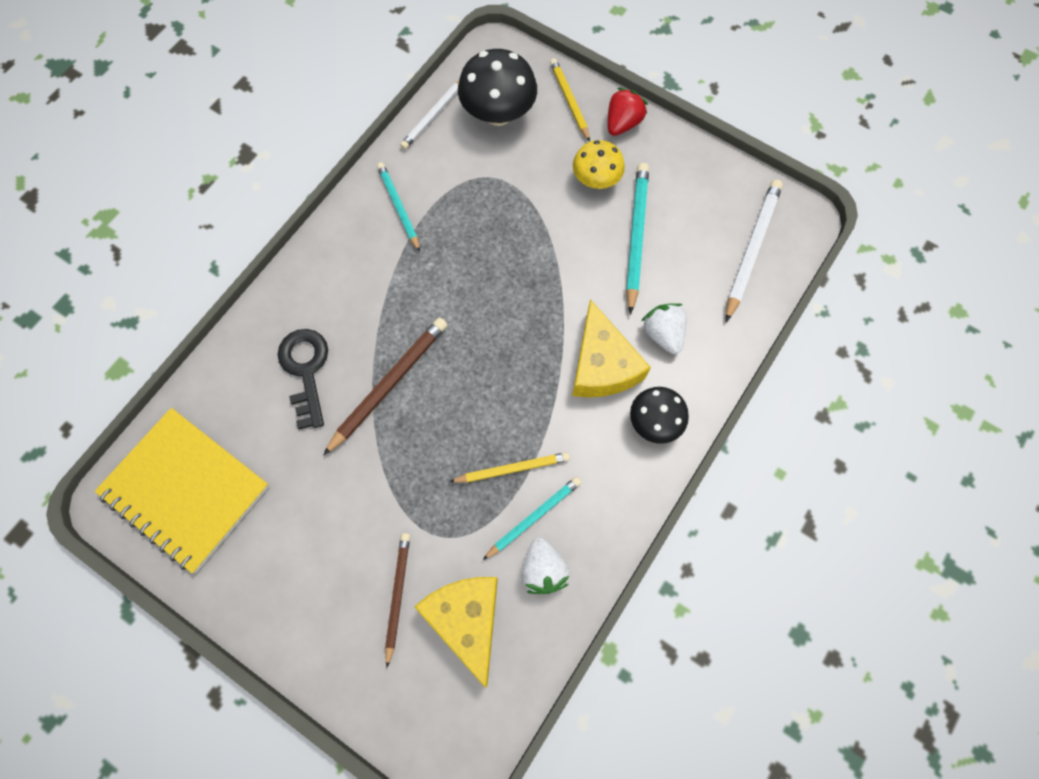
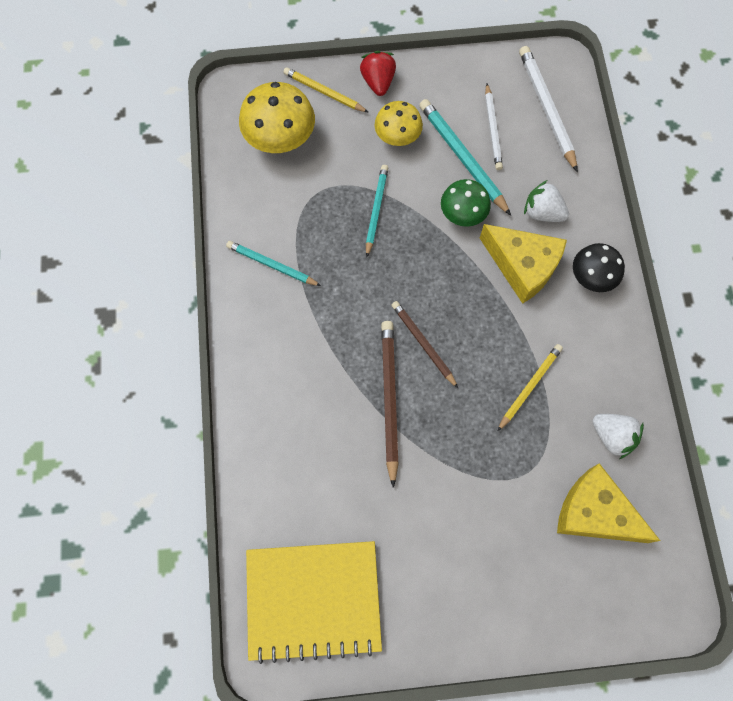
camera: 40 degrees left, 0 degrees up
(305, 370) = (318, 439): black key -> none
(397, 595) = (535, 538): brown pencil -> brown pencil (423, 344)
(434, 115) = (232, 176): white pencil -> white pencil (492, 129)
(498, 114) = (280, 140): black mushroom -> yellow mushroom
(534, 517) = (574, 407): turquoise pencil -> turquoise pencil (376, 210)
(591, 283) = (462, 214): none -> green mushroom

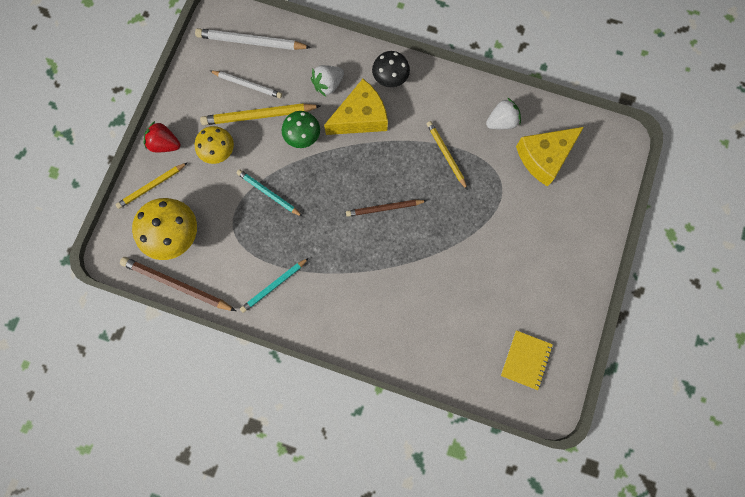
camera: 65 degrees left, 5 degrees up
(313, 600) = (526, 360): yellow notebook -> yellow notebook, size x0.52
(389, 399) = (413, 249): brown pencil -> brown pencil (176, 285)
(462, 157) = (258, 116): turquoise pencil -> yellow pencil

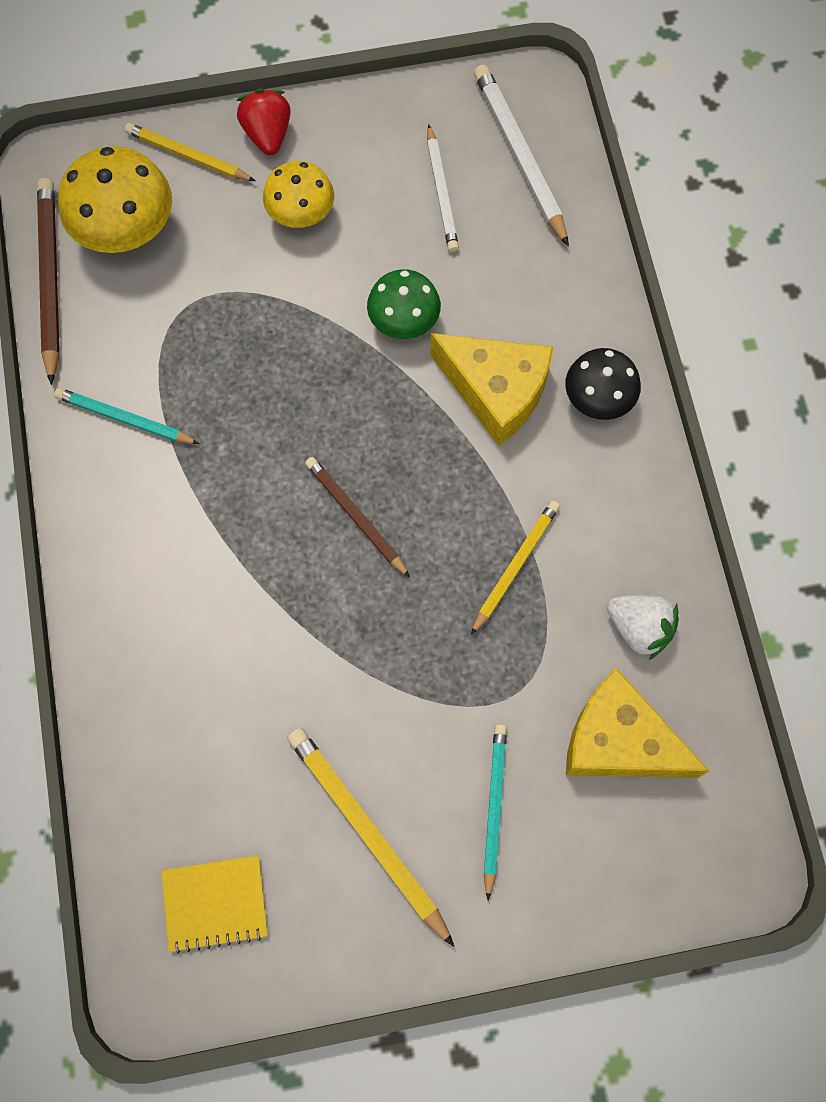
camera: 60 degrees right, 5 degrees down
(258, 116) = (399, 237): yellow pencil -> yellow pencil (367, 832)
(268, 193) = (275, 325): turquoise pencil -> turquoise pencil (494, 806)
(328, 85) = (521, 310): white strawberry -> none

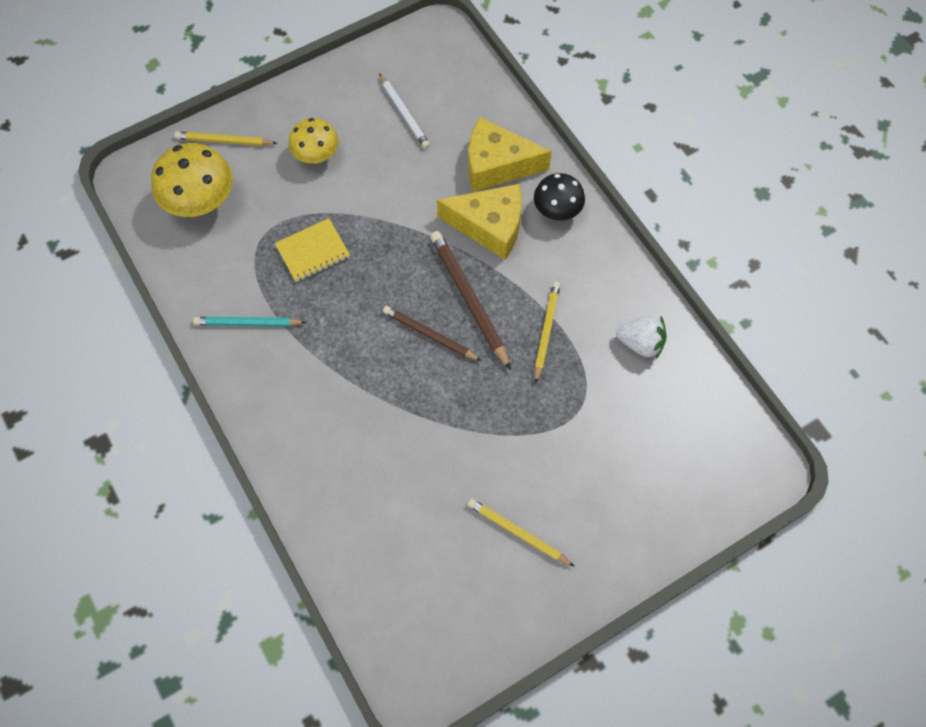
camera: 20 degrees left, 5 degrees down
(50, 279) = (159, 249): brown pencil -> brown pencil (469, 299)
(215, 903) = (435, 616): yellow notebook -> yellow notebook (313, 251)
(267, 134) = (273, 111): red strawberry -> none
(367, 832) = (517, 533): yellow pencil -> yellow pencil, size x0.66
(404, 322) = (412, 202): green mushroom -> none
(494, 806) = (593, 487): turquoise pencil -> none
(519, 156) = (446, 76): white pencil -> none
(619, 740) = (656, 417): yellow cheese -> yellow cheese (497, 165)

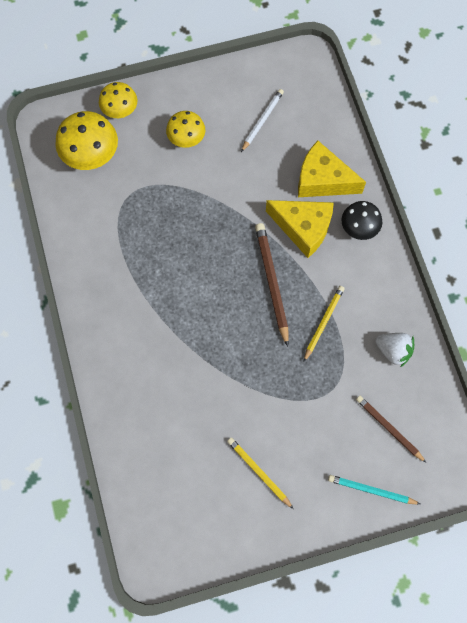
camera: 15 degrees right, 5 degrees up
(224, 141) = (120, 111): yellow pencil -> yellow mushroom
(247, 323) = (102, 260): turquoise pencil -> turquoise pencil (371, 490)
(313, 251) = (164, 215): yellow notebook -> none
(404, 113) = (262, 120): white pencil -> white pencil turned 135 degrees counterclockwise
(429, 335) = (234, 303): brown pencil -> brown pencil (389, 428)

